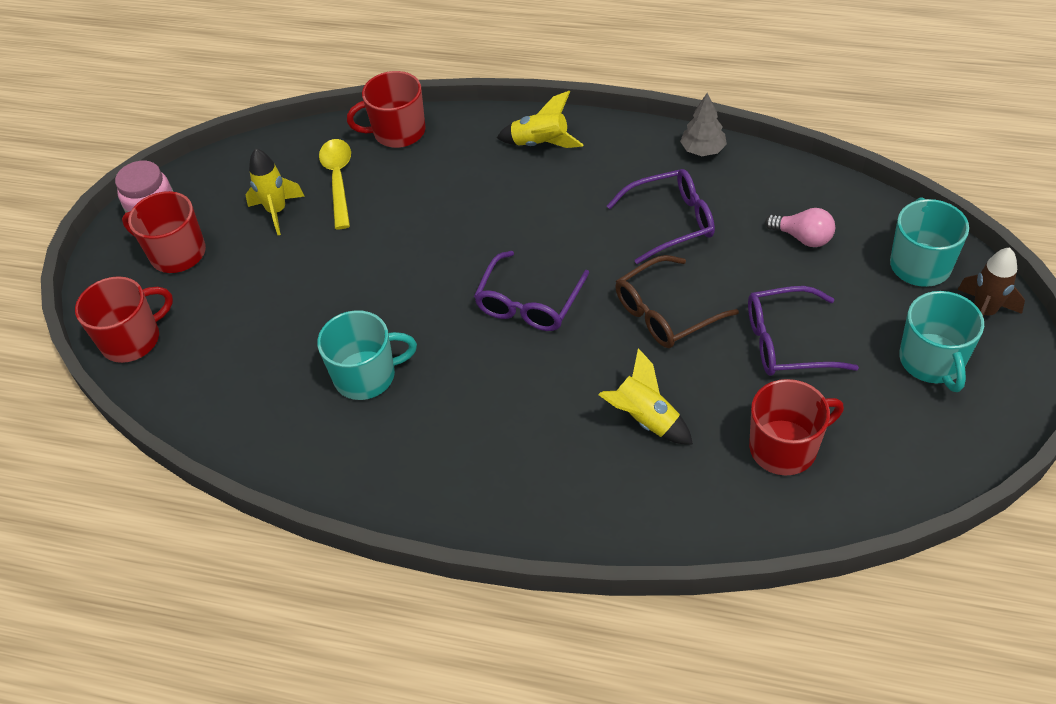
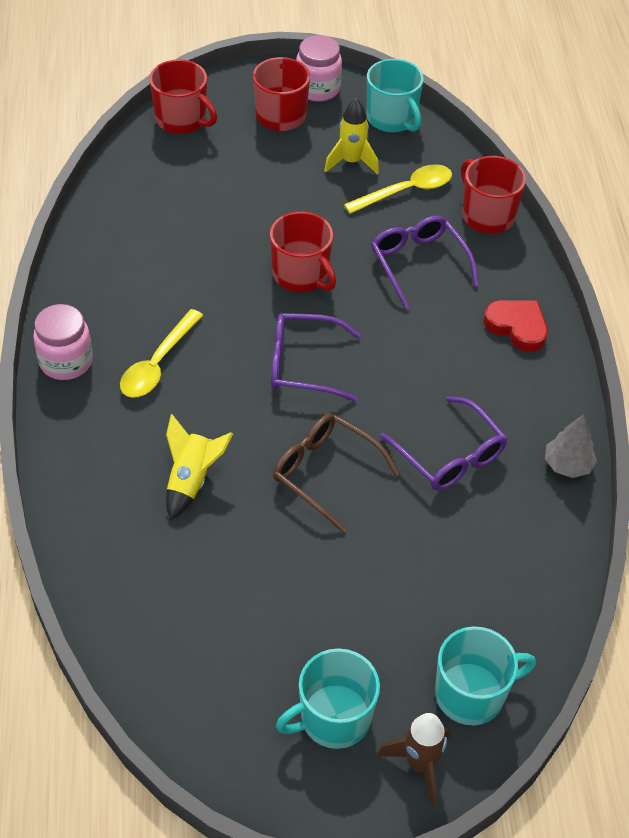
camera: 65 degrees right, 0 degrees up
(366, 376) = (186, 273): turquoise mug -> turquoise mug (392, 118)
(449, 507) = (66, 362): none -> pink jar
(484, 423) = (157, 364): none -> yellow spoon
(541, 144) = (517, 327): yellow rocket -> red heart
(785, 447) = (187, 597): red mug -> red mug (301, 275)
(787, 342) = (319, 582): purple glasses -> purple glasses (419, 264)
(803, 238) = (470, 576): pink light bulb -> none

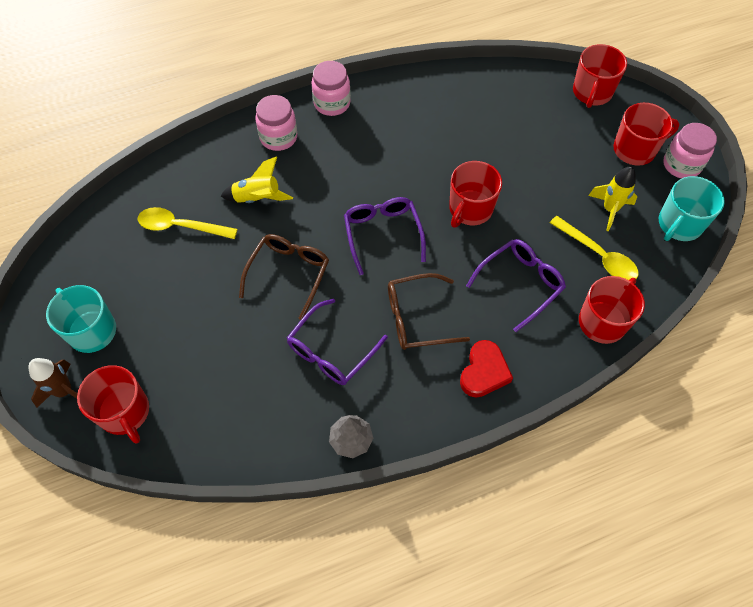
camera: 75 degrees right, 10 degrees up
(96, 434) = (278, 137): none -> pink jar
(157, 364) = (349, 151): yellow spoon -> yellow spoon (180, 226)
(432, 364) = (418, 318): none -> brown glasses
(471, 694) = (125, 412): turquoise mug -> red mug

